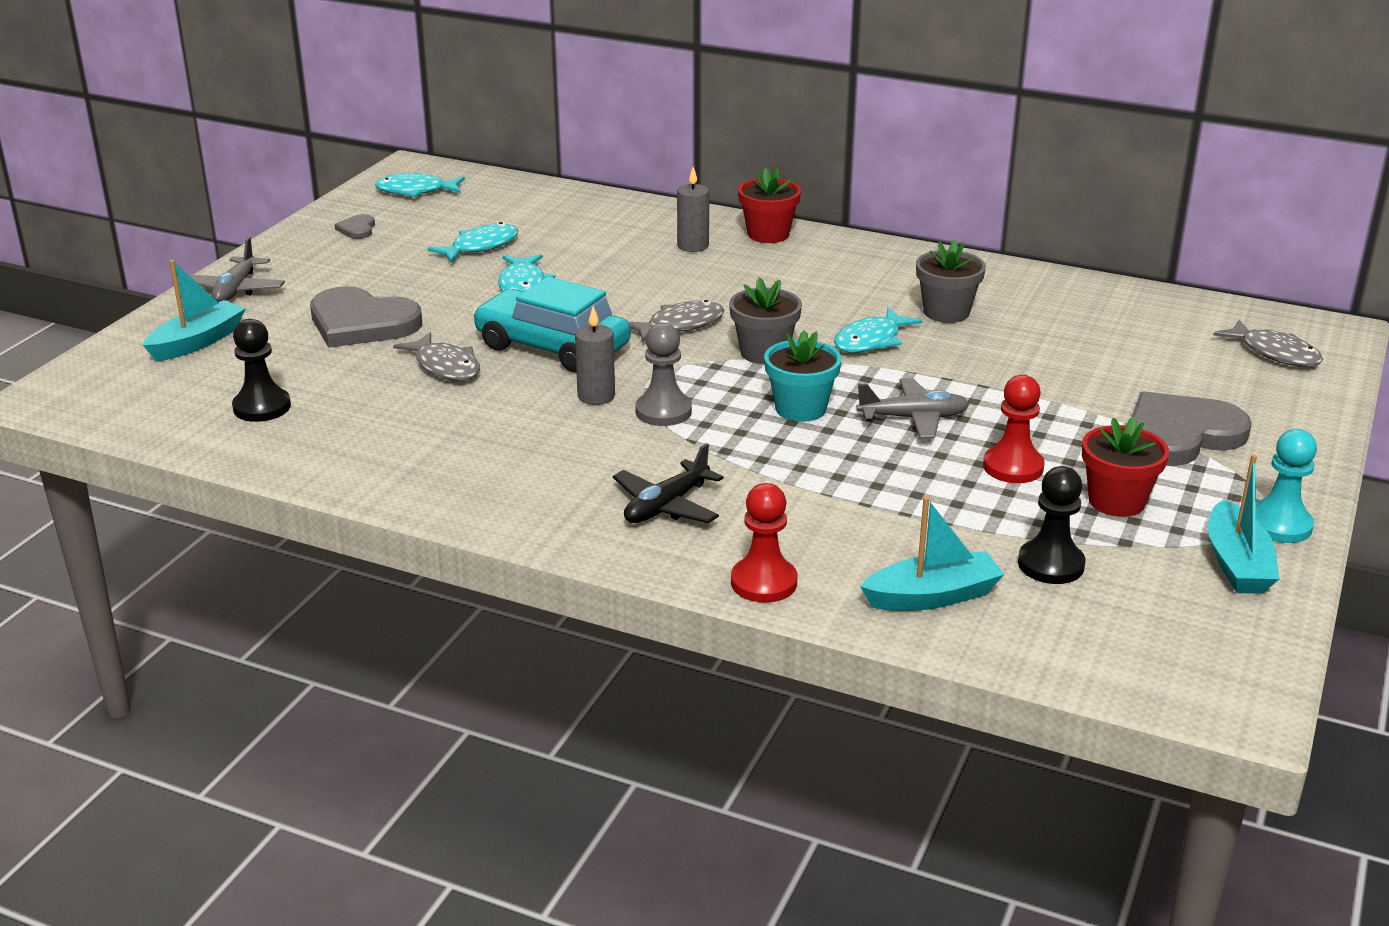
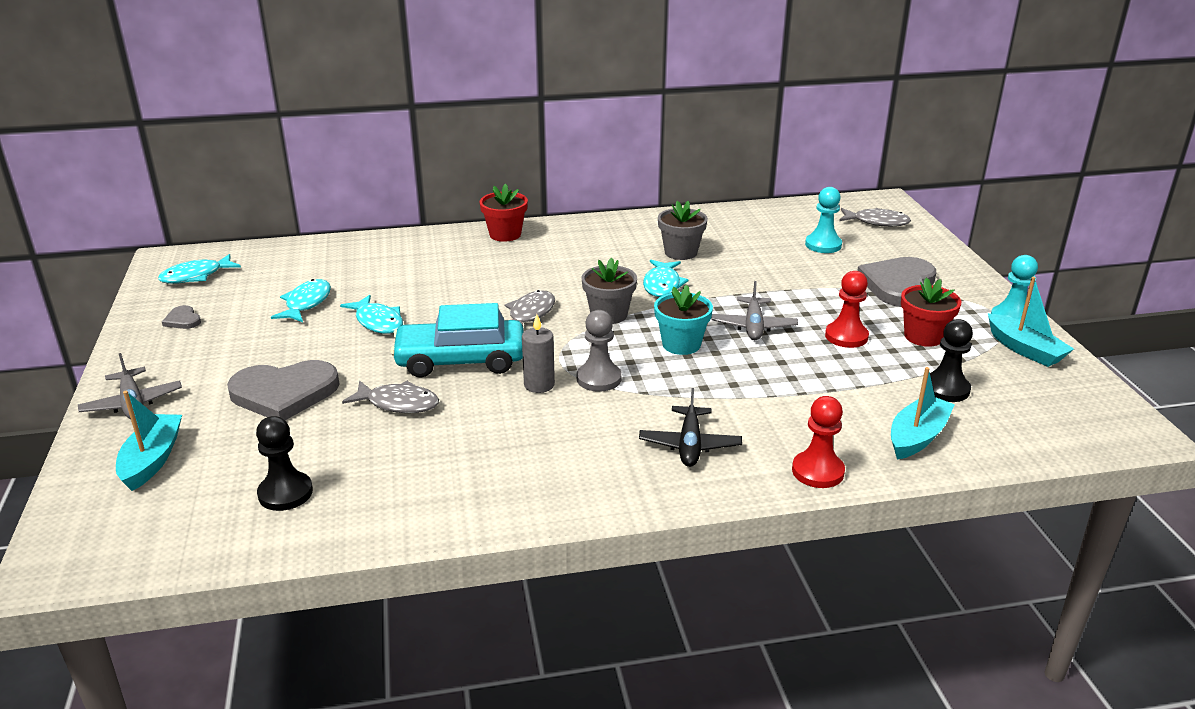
camera: 35 degrees left, 0 degrees up
(693, 246) = (465, 257): grey candle -> none
(913, 418) = (753, 326): grey plane -> grey plane turned 135 degrees clockwise
(1149, 358) = (823, 245): none -> turquoise pawn

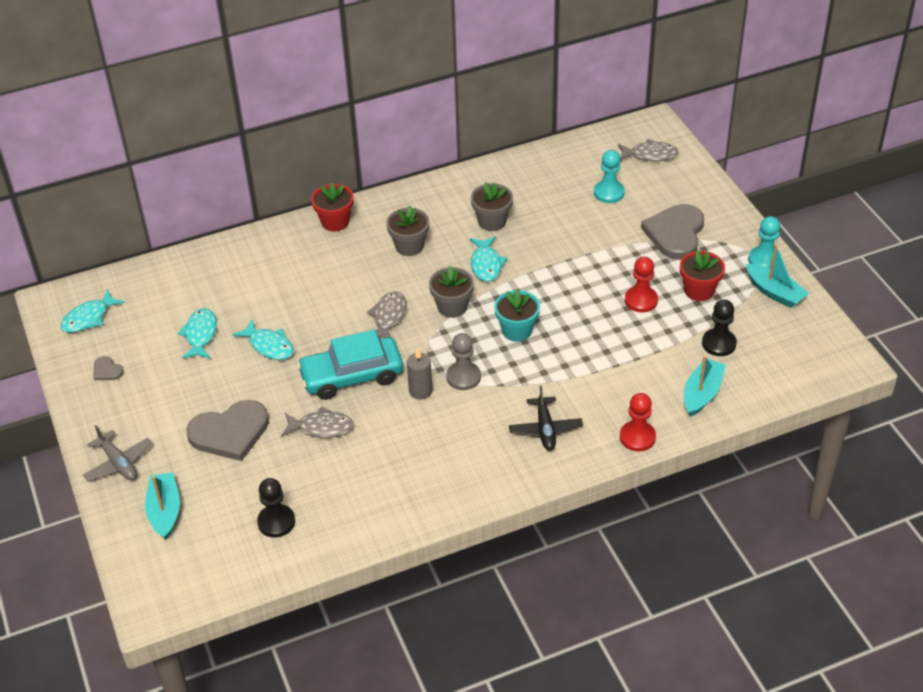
camera: 10 degrees left, 15 degrees up
(579, 261) = (409, 246): none -> grey flower pot
(753, 326) = (568, 301): grey plane -> none

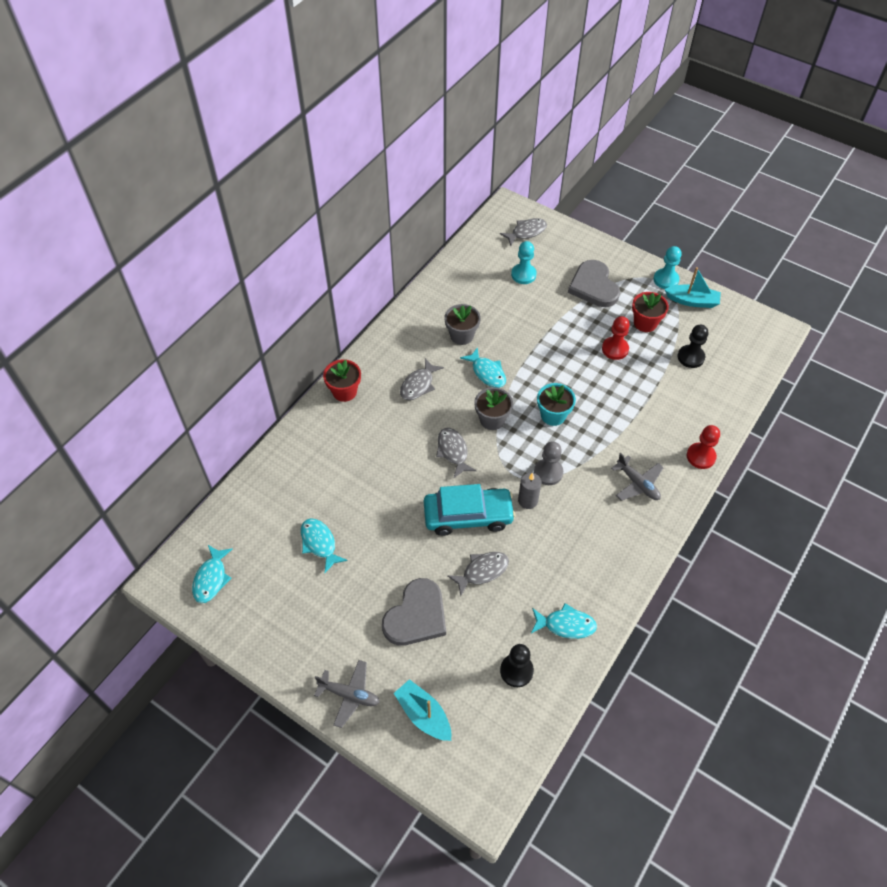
camera: 35 degrees left, 10 degrees up
(107, 370) = (268, 617): grey heart -> none
(269, 346) = (383, 524): turquoise fish -> turquoise fish (566, 625)
(352, 376) = (468, 516): turquoise car -> turquoise car turned 135 degrees counterclockwise
(409, 246) = (418, 385): grey flower pot -> grey fish
(545, 429) = (637, 484): black plane -> grey plane
(702, 394) = (712, 401): turquoise boat -> none

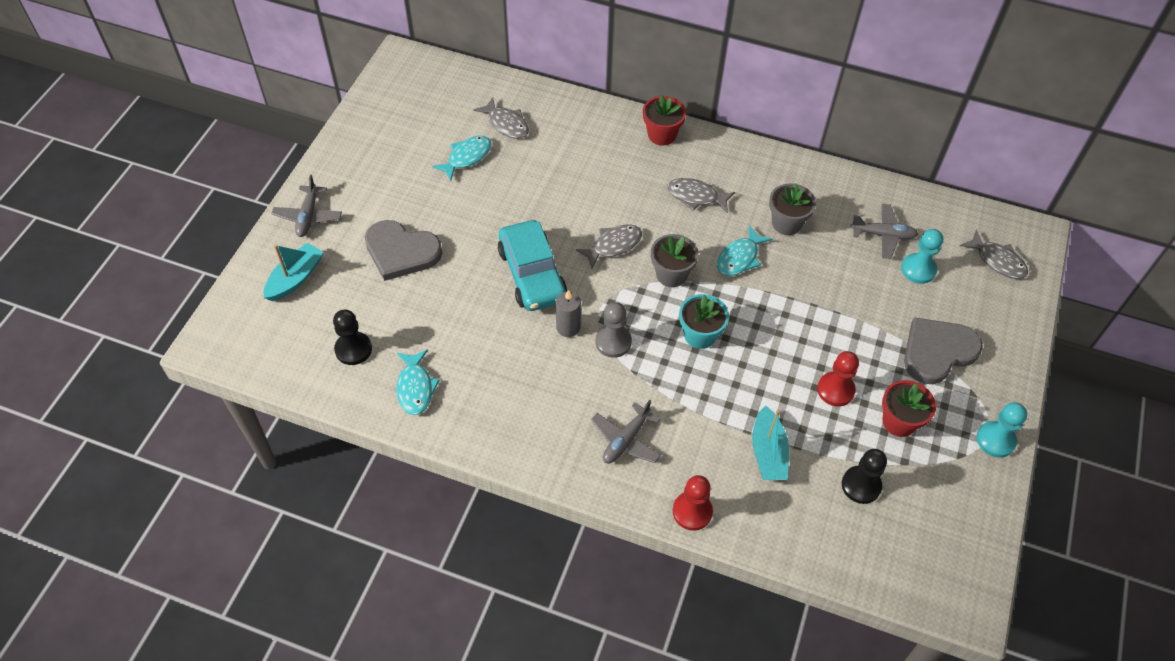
camera: 75 degrees right, 0 degrees up
(211, 578) = (410, 89): turquoise fish -> none
(482, 571) = (465, 299): grey fish -> grey fish (506, 124)
(488, 284) = (883, 235): none -> grey plane
(692, 301) = (970, 479): turquoise boat -> turquoise boat (768, 452)

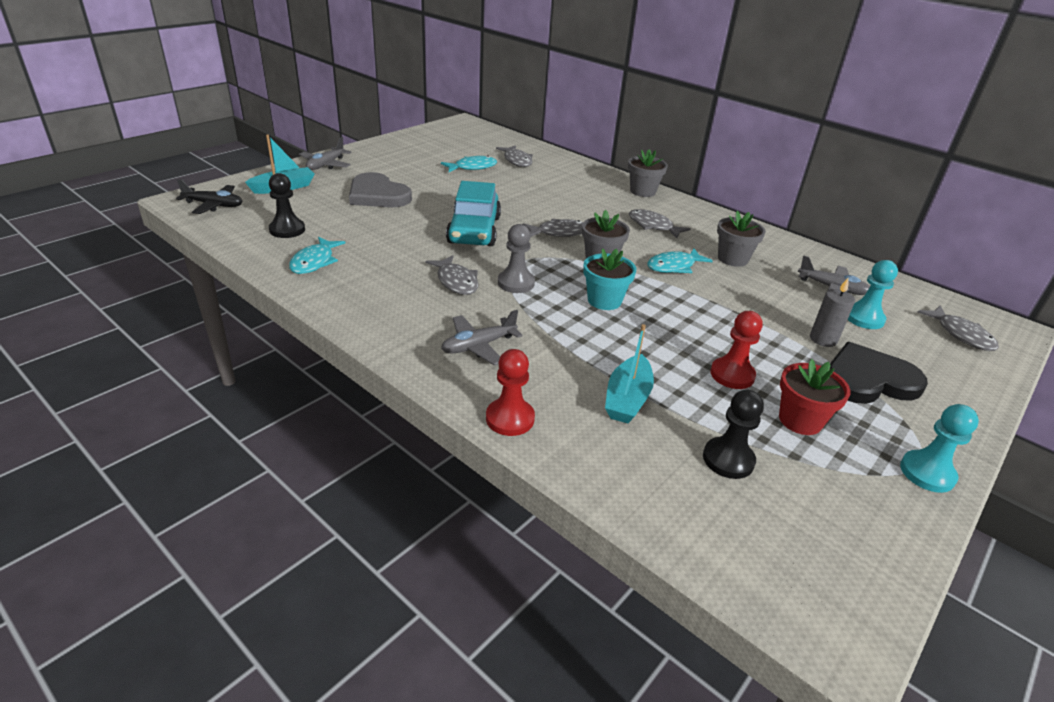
camera: 20 degrees right, 20 degrees down
(248, 339) = (214, 205): none -> black plane
(560, 362) = (456, 281): none -> grey fish
(568, 327) = (481, 264): grey candle -> grey candle (823, 339)
(662, 135) = (642, 191): red flower pot -> grey flower pot
(937, 351) = (868, 379): grey heart -> black heart

